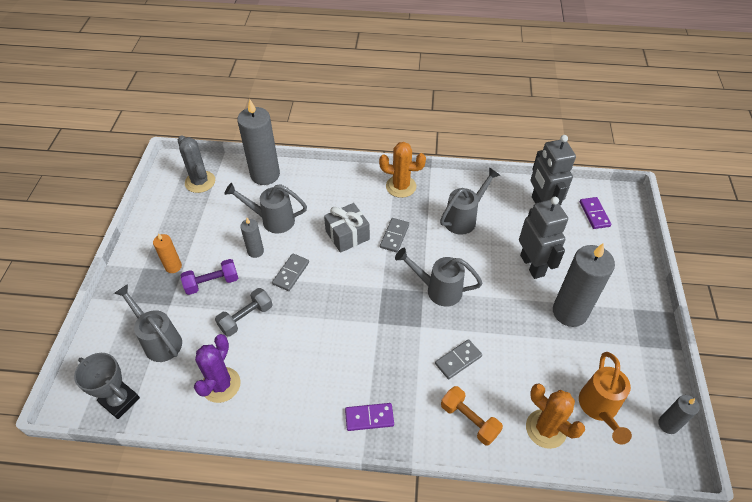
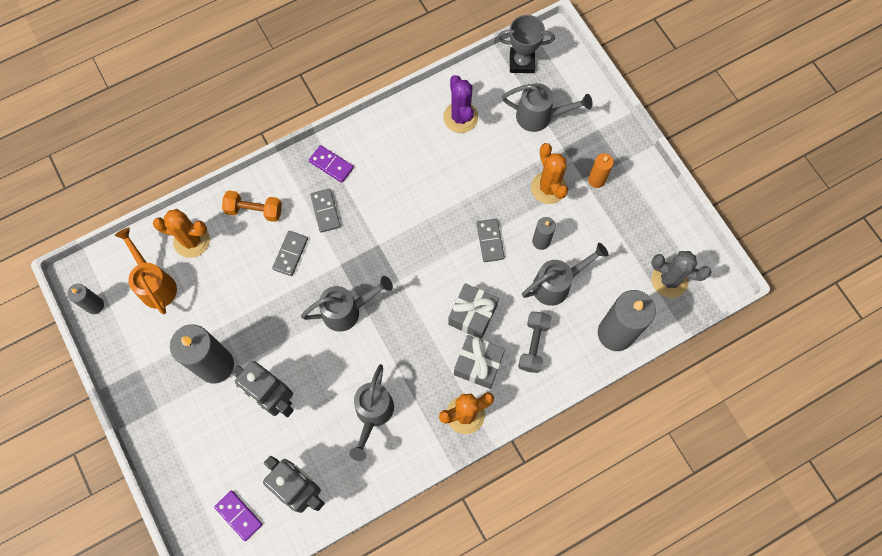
camera: 145 degrees right, 20 degrees up
(212, 283) = (548, 188): purple dumbbell -> orange cactus
(246, 318) = (491, 177): grey dumbbell -> grey dumbbell (533, 345)
(369, 206) = (478, 365): none -> grey gift
(369, 417) = (331, 165): purple domino -> purple domino turned 75 degrees clockwise
(394, 236) = (427, 344): grey domino -> grey domino (325, 211)

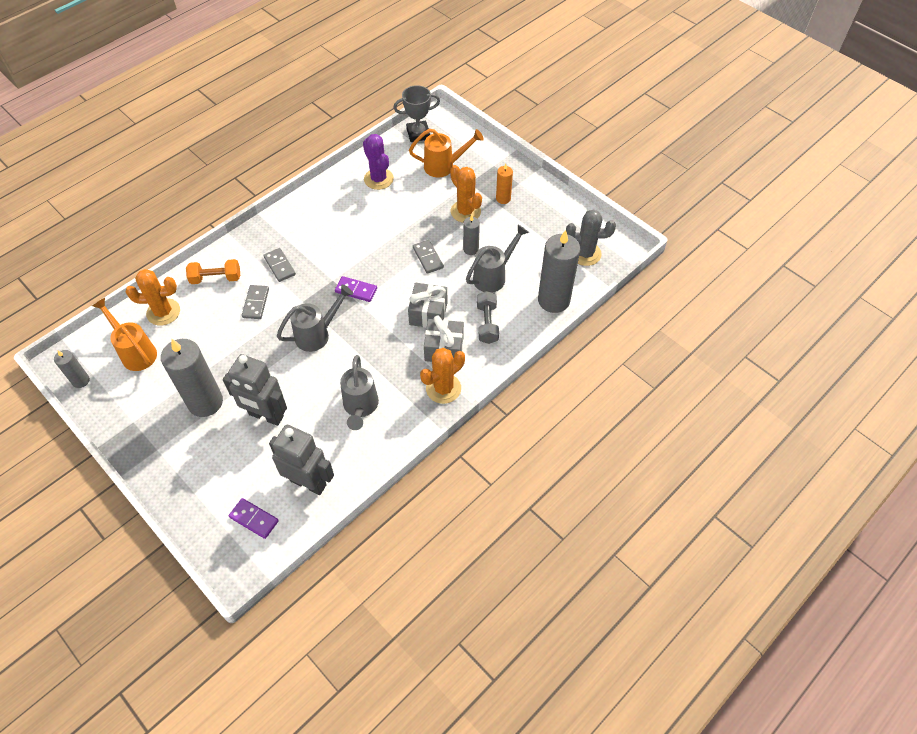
camera: 15 degrees left, 15 degrees down
(331, 165) = (277, 232): purple domino -> purple domino (356, 290)
(540, 117) = (444, 166): grey watering can -> orange watering can

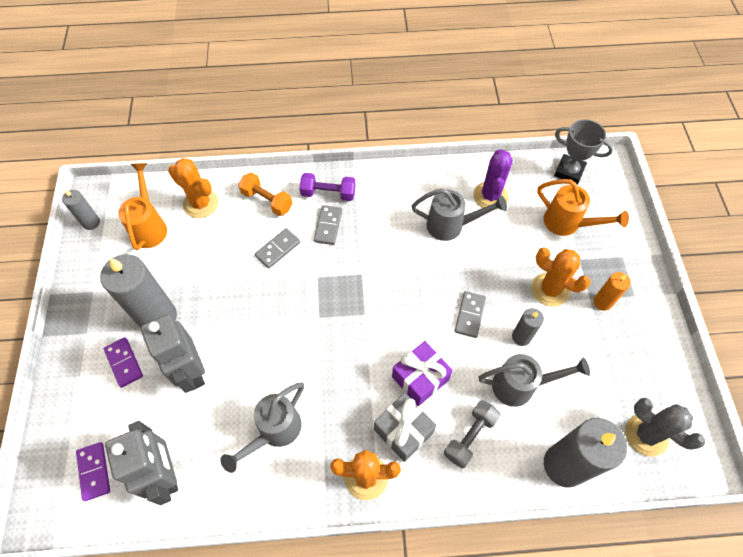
camera: 40 degrees right, 5 degrees up
(259, 246) = (328, 193): none -> purple dumbbell
(318, 334) = (302, 321): grey watering can -> grey watering can (451, 226)
(356, 290) = (373, 301): purple domino -> purple domino (124, 363)
(428, 313) = (420, 378): grey gift -> purple gift
(465, 211) = (550, 290): orange cactus -> orange cactus turned 60 degrees counterclockwise

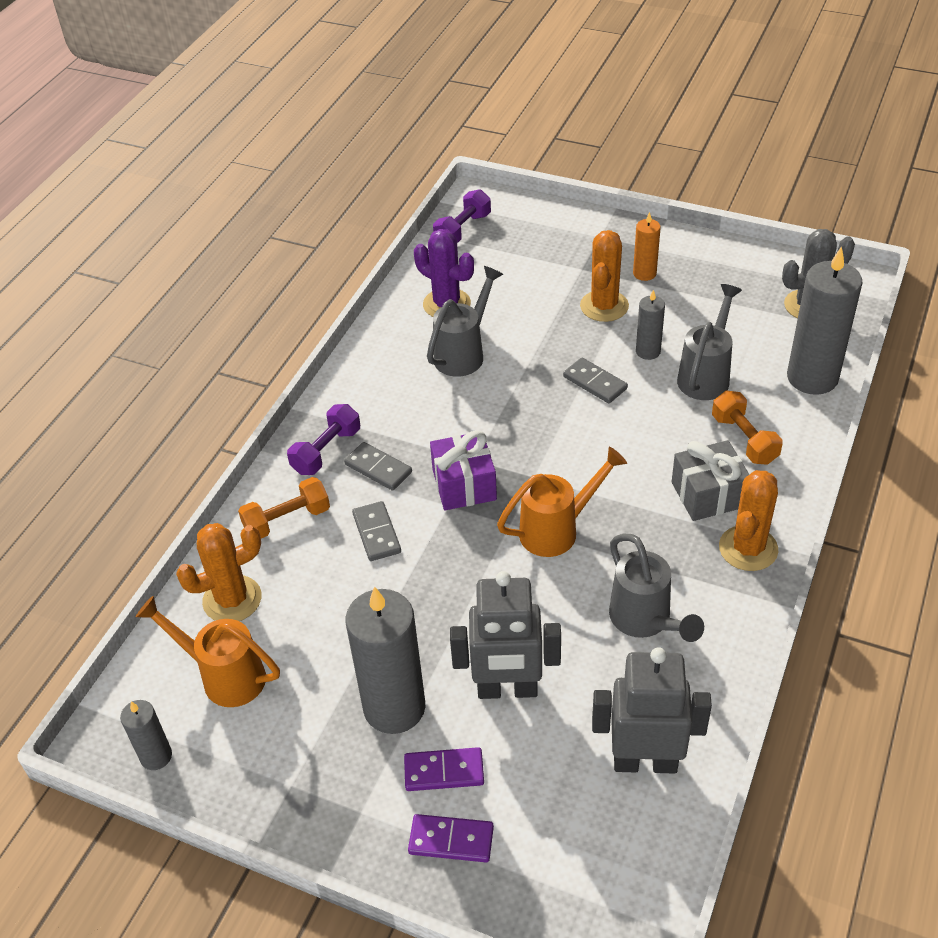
camera: 60 degrees left, 15 degrees down
(94, 471) = (598, 854): purple domino -> purple domino (451, 840)
(420, 378) = (650, 455): purple gift -> purple gift (464, 485)
(470, 436) = (744, 439): grey dumbbell -> orange dumbbell
(550, 290) = (604, 306): orange cactus -> orange cactus turned 45 degrees counterclockwise
(568, 224) = (531, 259): orange watering can -> orange watering can (558, 530)
(569, 171) = (463, 230): grey trophy -> purple dumbbell

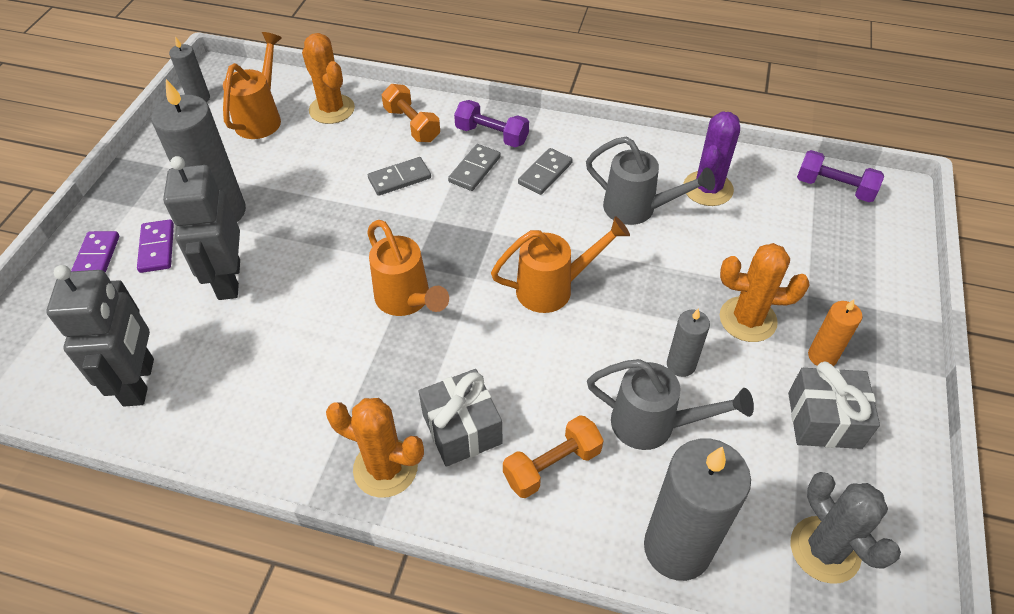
camera: 80 degrees right, 5 degrees up
(464, 485) = (460, 228): purple gift -> none
(555, 420) = (554, 288): none -> orange watering can
(594, 383) = (617, 318): grey domino -> grey domino (545, 173)
(645, 621) = (293, 377): grey watering can -> none
(703, 284) = (824, 420): none -> grey gift

